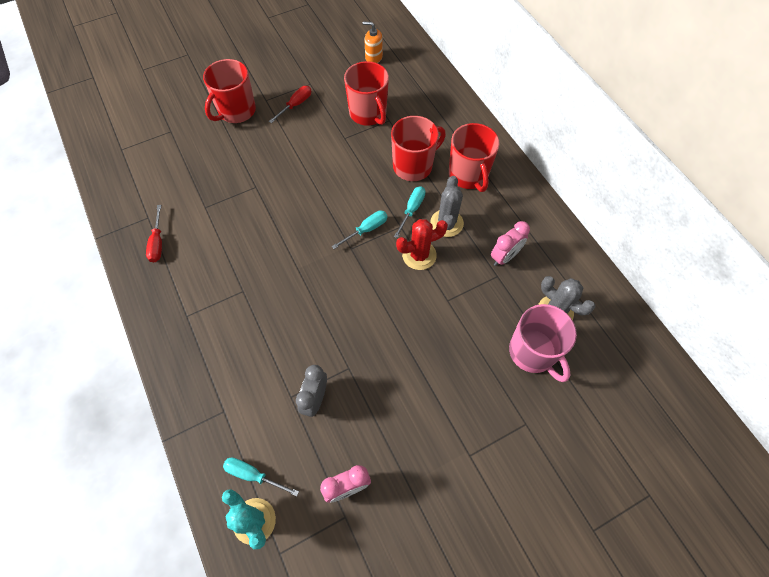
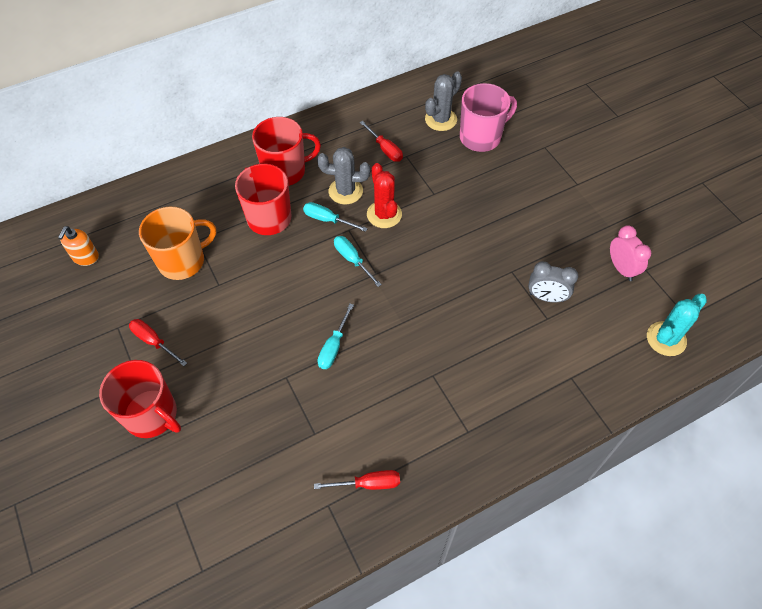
camera: 90 degrees left, 5 degrees down
(253, 475) = (627, 343): turquoise screwdriver -> turquoise screwdriver (334, 346)
(368, 113) = (183, 261): red mug -> orange mug
(504, 257) = (385, 149): pink clock -> red screwdriver

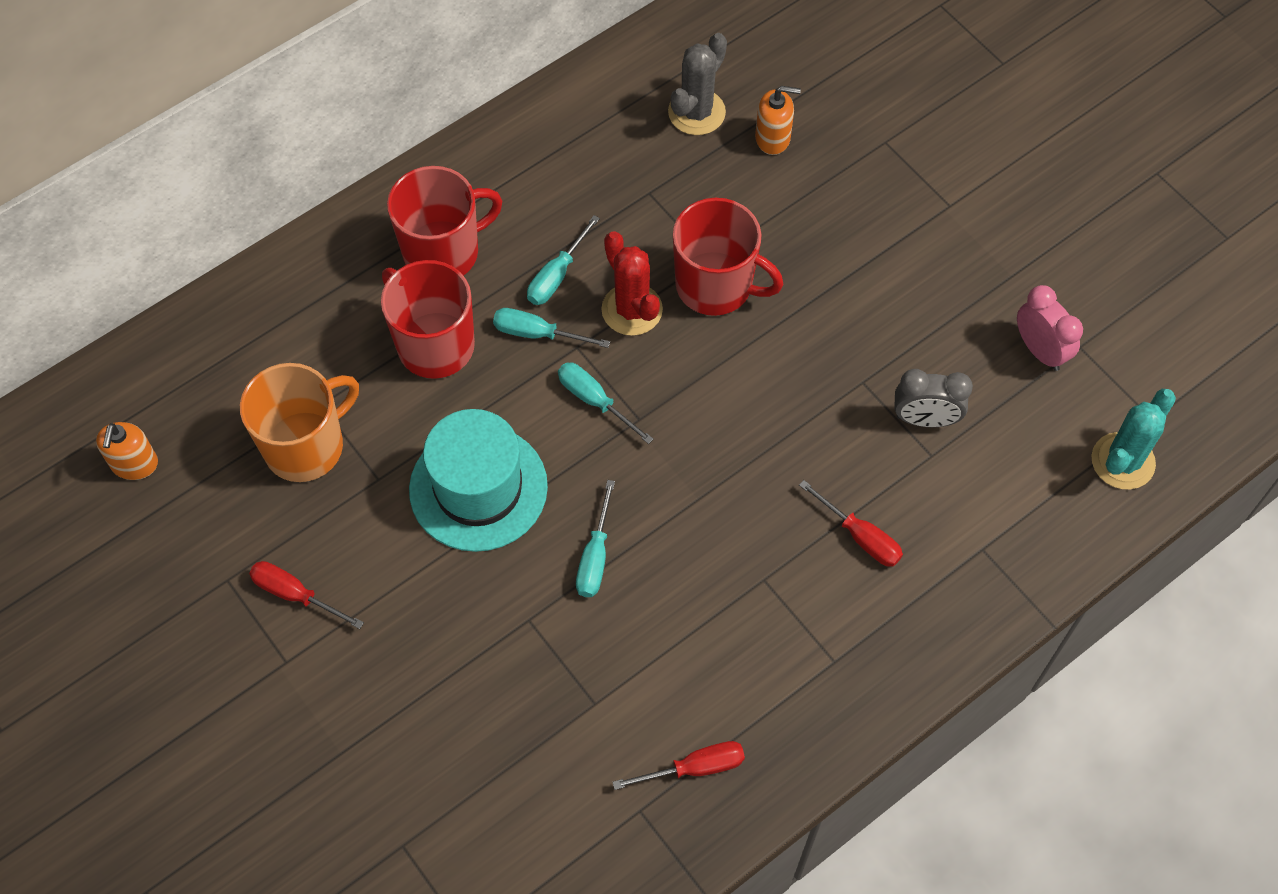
camera: 10 degrees left, 5 degrees up
(152, 415) = (327, 716): red mug -> red mug (716, 286)
(274, 298) = (478, 488): none -> turquoise hat
(345, 191) = (557, 275): grey cactus -> turquoise screwdriver
(385, 149) = (609, 184): red screwdriver -> red screwdriver (860, 536)
(481, 137) = (773, 138): pink mug -> orange soap dispenser

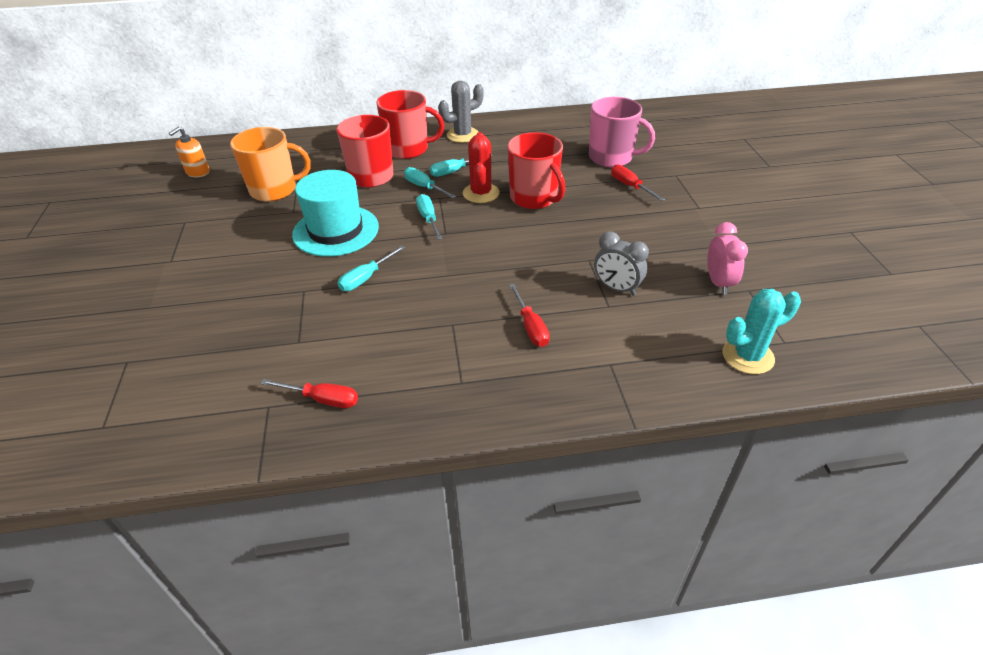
camera: 30 degrees right, 20 degrees down
(295, 595) = (206, 238): red screwdriver -> red screwdriver (630, 186)
(696, 112) = (577, 140): grey cactus -> grey cactus (462, 135)
(773, 138) = (611, 158): orange soap dispenser -> pink mug

